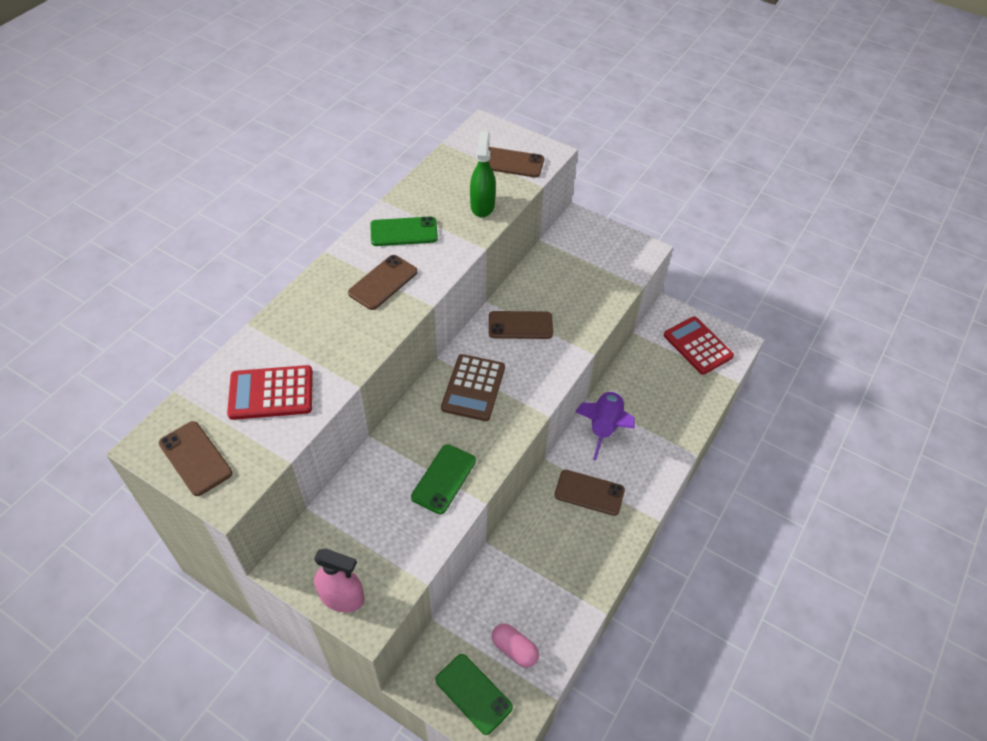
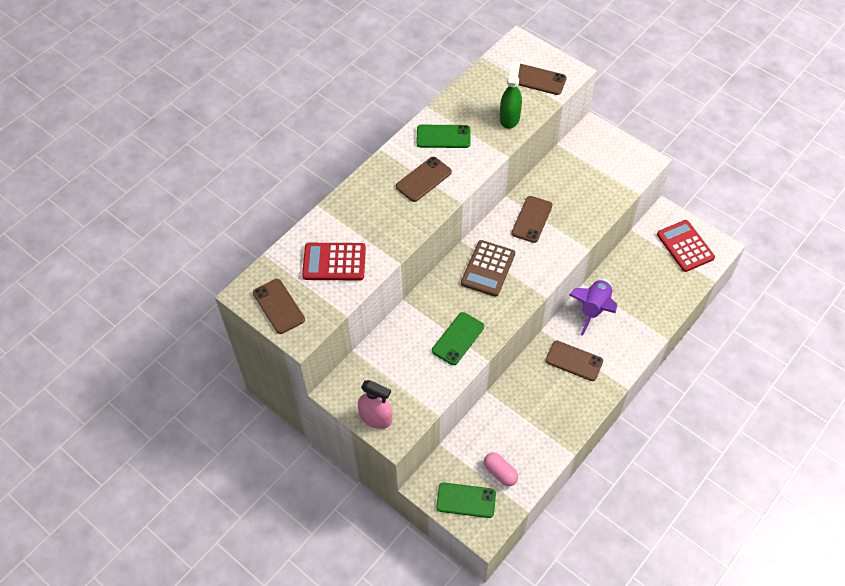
camera: 10 degrees right, 5 degrees up
(473, 694) = (466, 500): green phone -> green phone turned 45 degrees counterclockwise
(520, 325) = (532, 219): brown phone -> brown phone turned 75 degrees counterclockwise

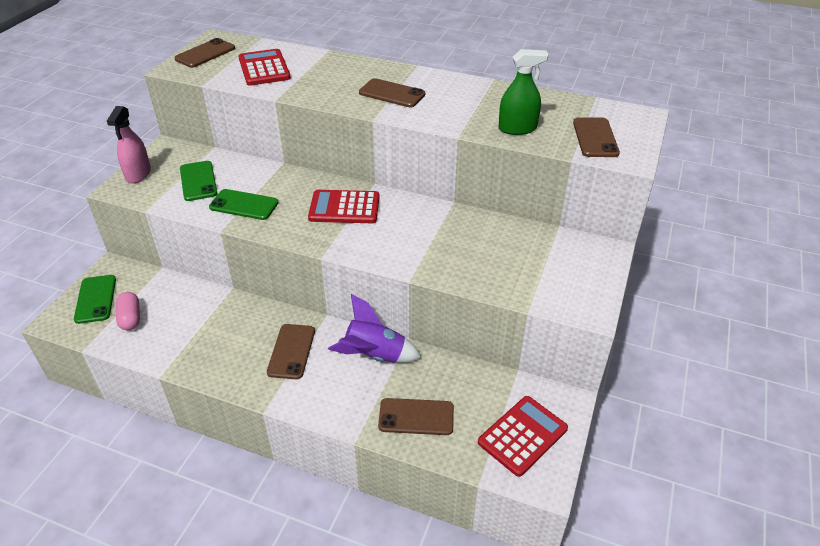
camera: 70 degrees right, 15 degrees down
(443, 137) = (458, 94): green phone -> green phone (198, 181)
(488, 268) = (344, 208): brown calculator -> red calculator
(500, 472) = (130, 318): pink capsule -> pink capsule turned 45 degrees counterclockwise
(532, 219) = (430, 226): brown phone -> brown phone (416, 417)

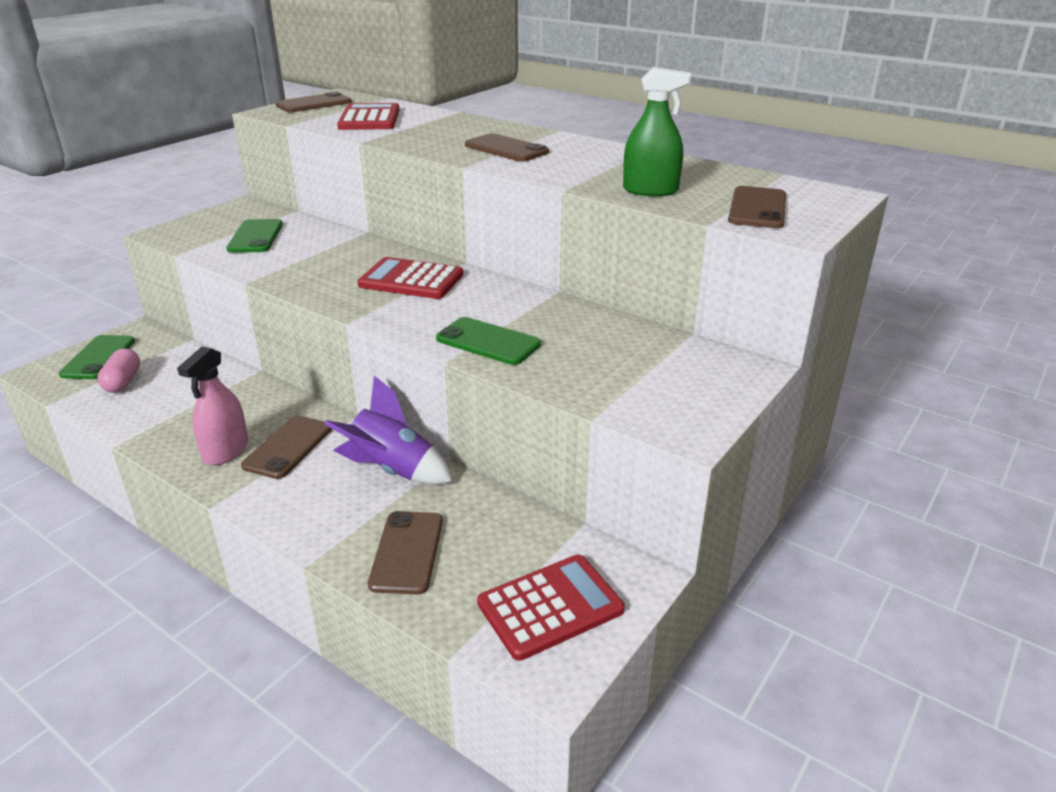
camera: 15 degrees right, 10 degrees down
(138, 174) = (194, 223): pink spray bottle -> pink spray bottle (226, 451)
(244, 205) = (291, 263): green phone -> green phone (488, 342)
(416, 417) = (407, 552): brown phone -> brown phone turned 75 degrees clockwise

